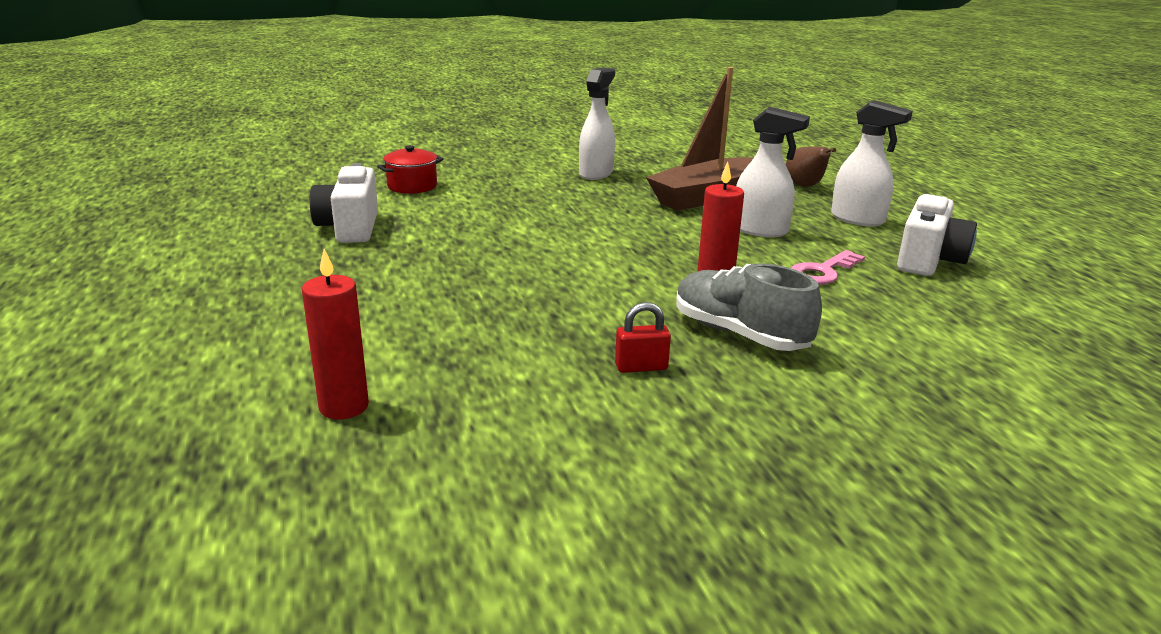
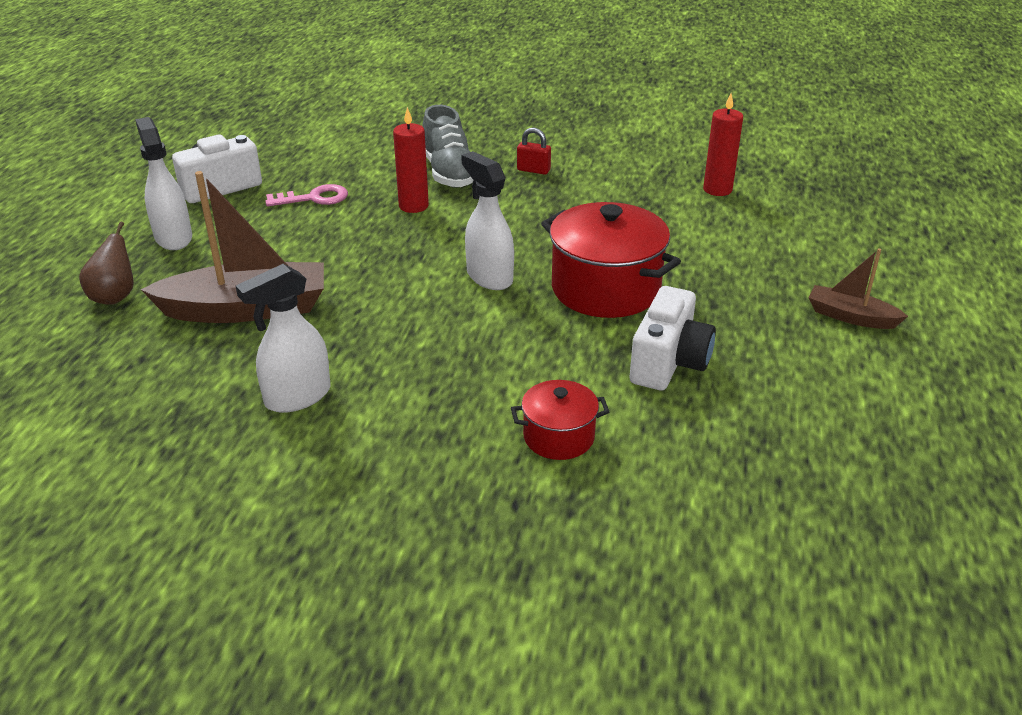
camera: 150 degrees left, 10 degrees up
(167, 288) = (851, 317): none -> brown boat
(435, 261) = (605, 289): none -> red pot
(760, 230) = (281, 248): white spray bottle -> white spray bottle (489, 277)

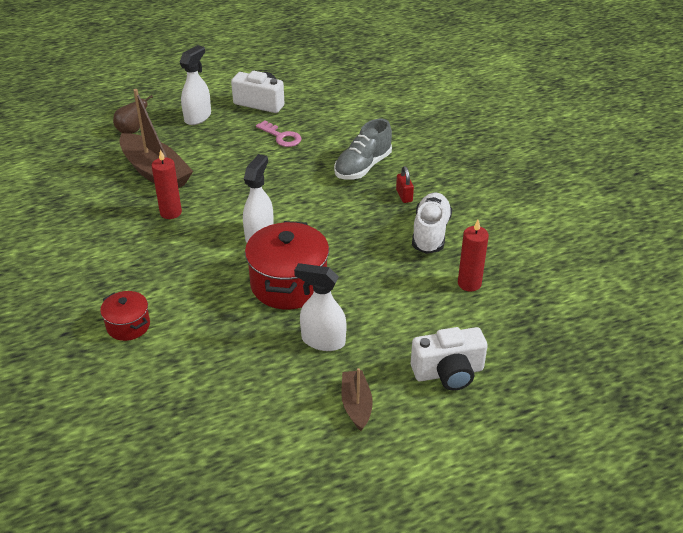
camera: 55 degrees right, 5 degrees up
(297, 397) = (97, 225): white spray bottle -> white spray bottle (322, 341)
(413, 206) = (309, 173): red candle -> red candle (171, 212)
(614, 179) = (430, 233): none -> white shoe
(668, 362) = (231, 340): white camera -> white camera (448, 372)

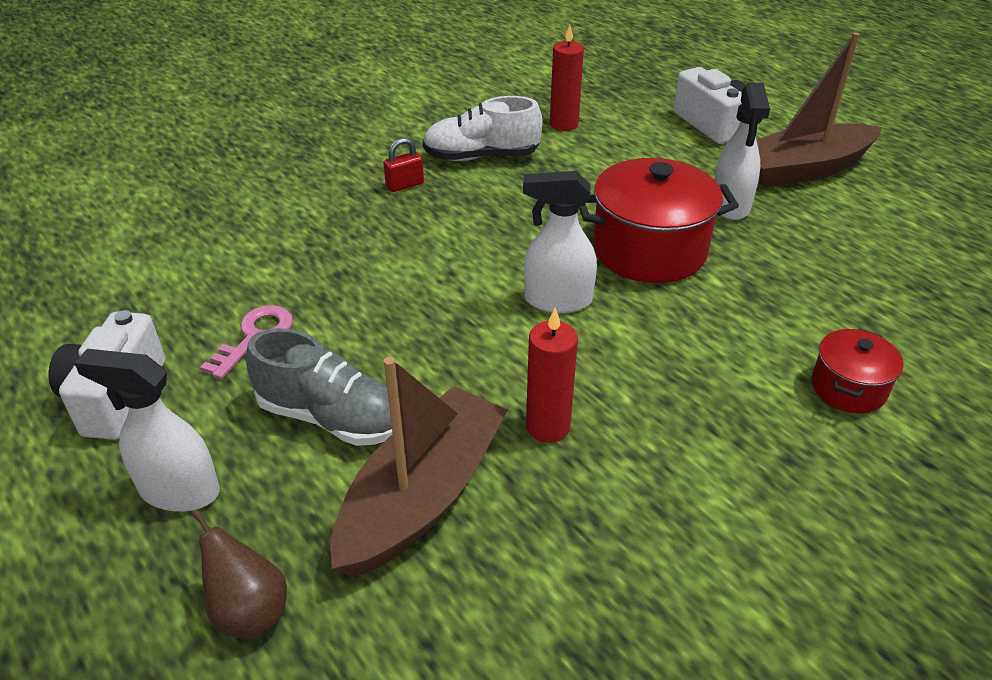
camera: 105 degrees left, 0 degrees up
(356, 405) = (804, 169): brown boat -> brown boat, size x1.89
(363, 167) = (338, 230): grey shoe -> grey shoe (332, 417)

